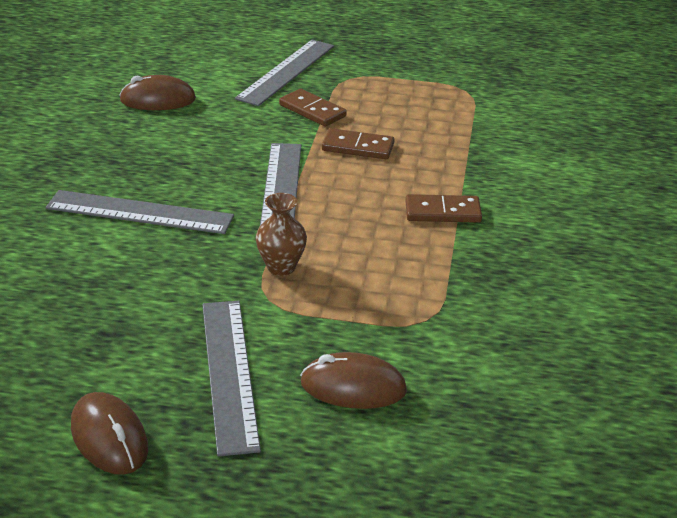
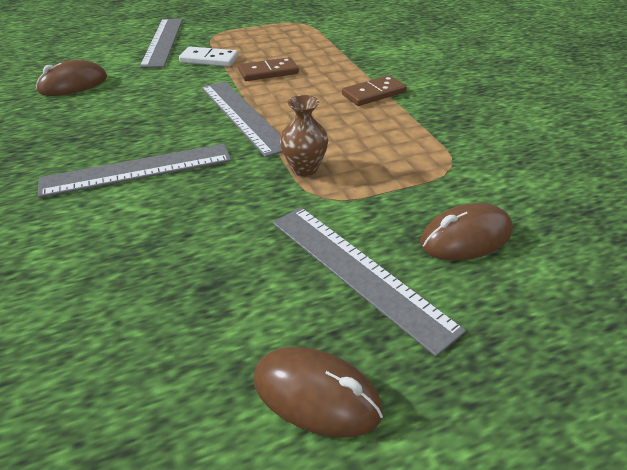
camera: 30 degrees left, 5 degrees up
(312, 111) = (209, 59): brown domino -> white domino

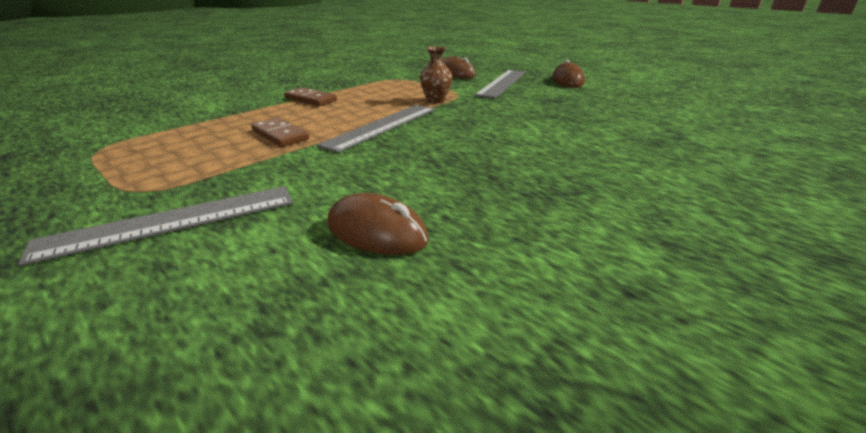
camera: 115 degrees left, 10 degrees down
(137, 170) = (498, 137): grey ruler -> none
(209, 59) = (249, 169): white domino -> none

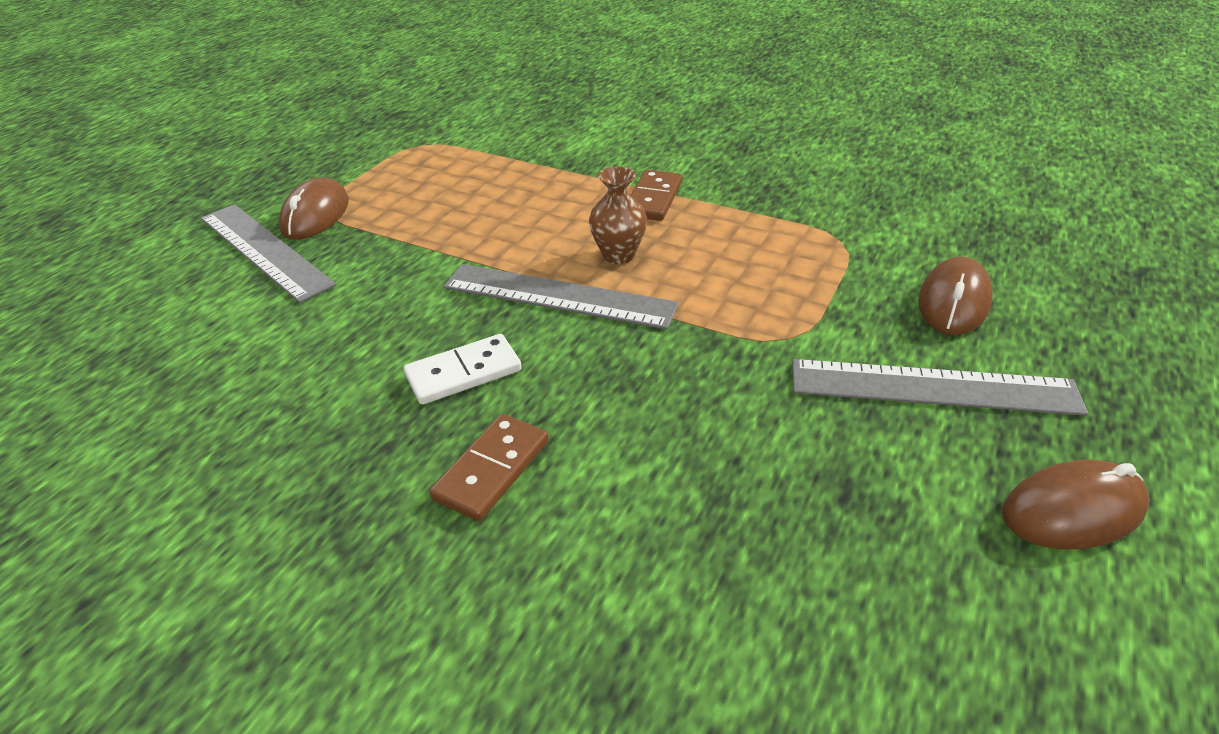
camera: 75 degrees right, 10 degrees up
(280, 135) = (493, 227): brown domino -> brown domino (492, 470)
(377, 232) = (234, 377): brown mouse -> brown mouse (315, 215)
(435, 100) = (725, 319): brown vase -> brown vase (618, 255)
(436, 153) = (464, 373): none -> white domino

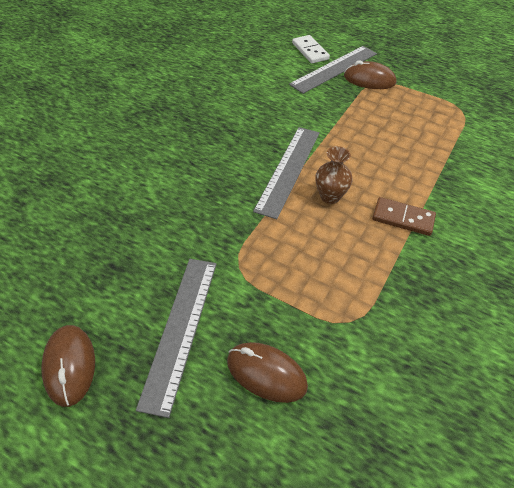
camera: 90 degrees right, 10 degrees up
(464, 373) = (228, 138): white domino -> white domino (310, 51)
(492, 470) = (164, 148): brown domino -> none

